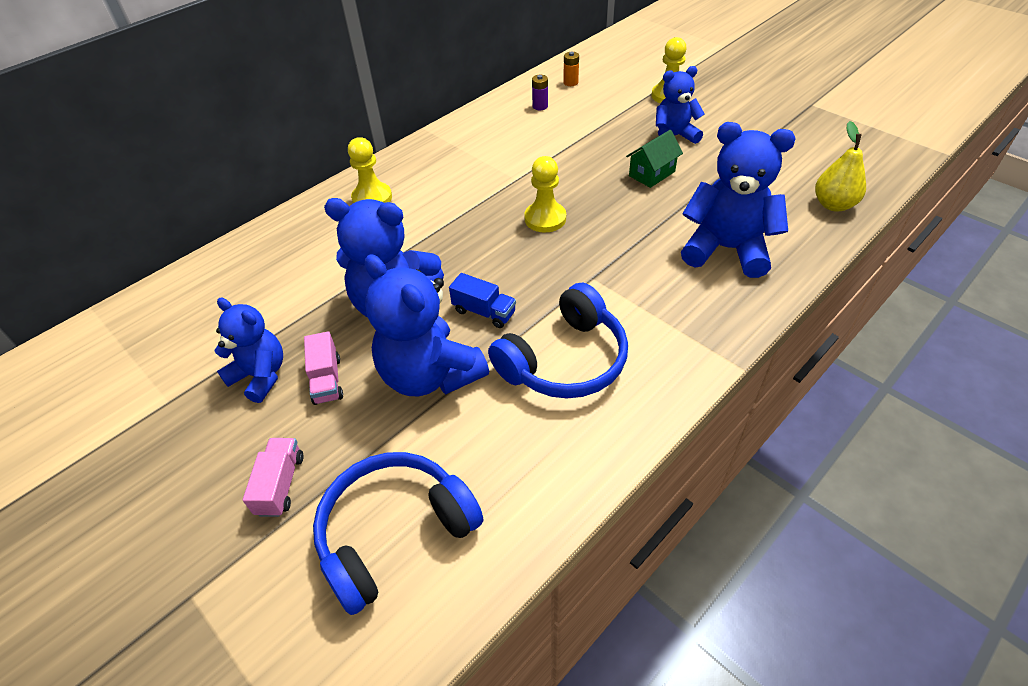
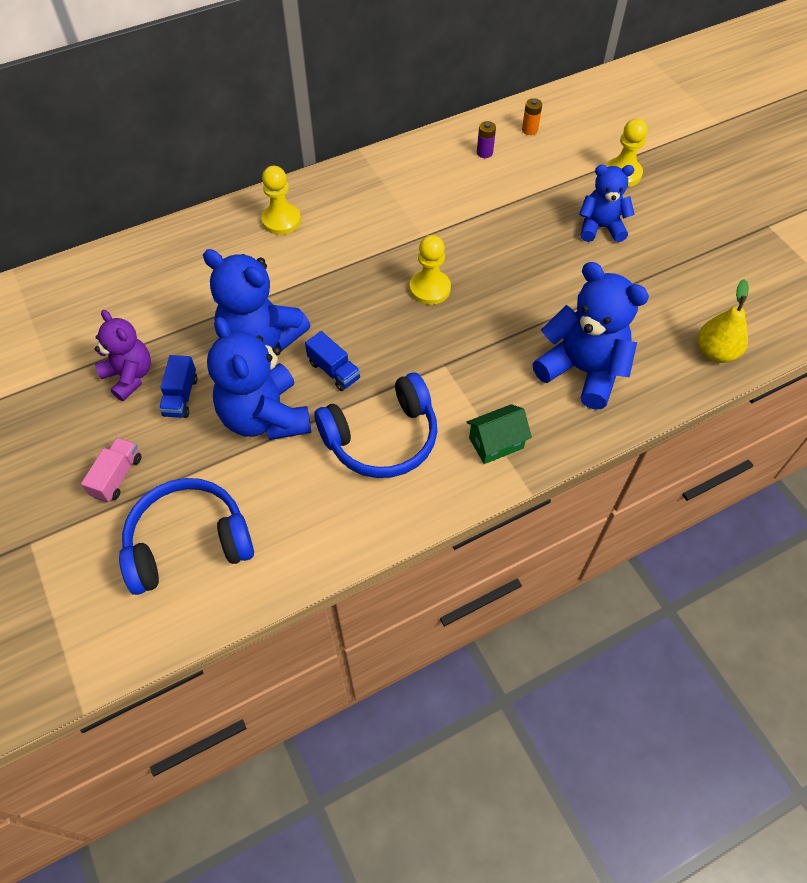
camera: 15 degrees right, 10 degrees up
(260, 376) = (129, 376): blue teddy bear -> purple teddy bear
(327, 380) = (181, 396): pink truck -> blue truck
(651, 174) = (555, 266): green house -> green house (496, 443)

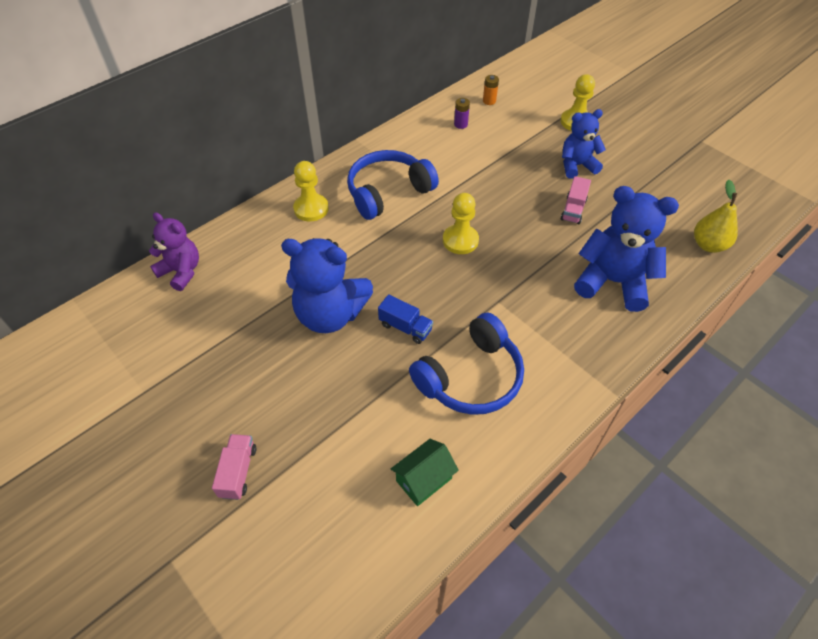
camera: 15 degrees left, 5 degrees down
(129, 376) = (219, 373): purple teddy bear -> purple teddy bear (181, 271)
(181, 396) = (274, 381): blue truck -> none
(188, 542) = (329, 519): blue headphones -> blue headphones (388, 192)
(265, 417) = (359, 382): blue teddy bear -> none
(496, 443) = (569, 359): green house -> green house (424, 479)
(573, 279) = (573, 210): none -> pink truck

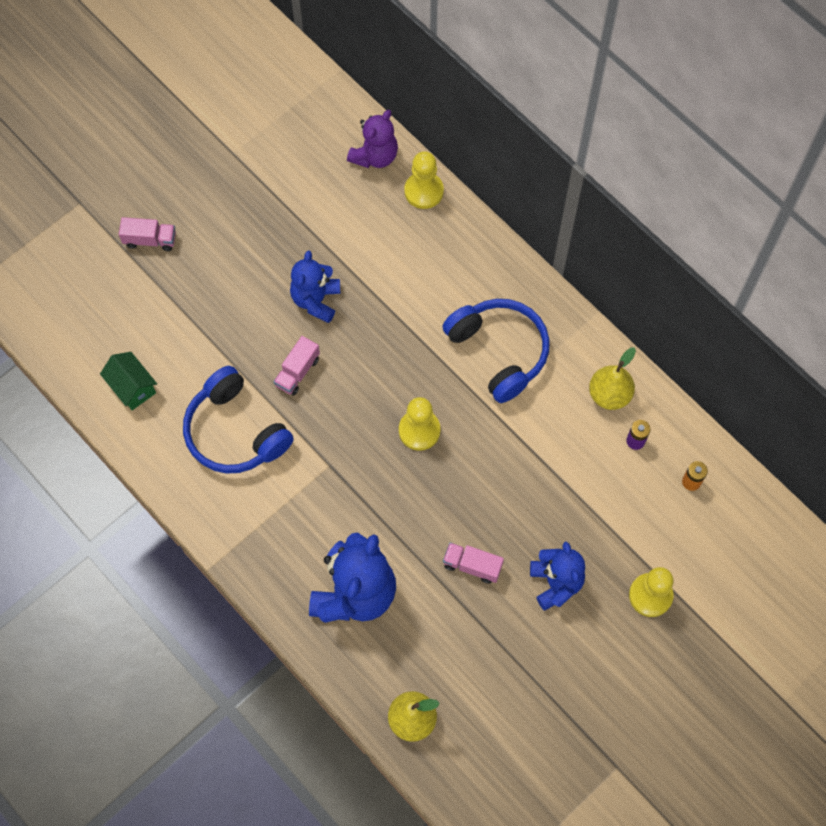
camera: 90 degrees right, 15 degrees up
(311, 209) = (469, 270): yellow pawn -> yellow pawn (424, 191)
(330, 314) = (316, 300): blue teddy bear -> blue teddy bear, size x0.63
(405, 327) = (297, 372): blue truck -> pink truck
(425, 135) = (609, 395): none -> yellow pear

